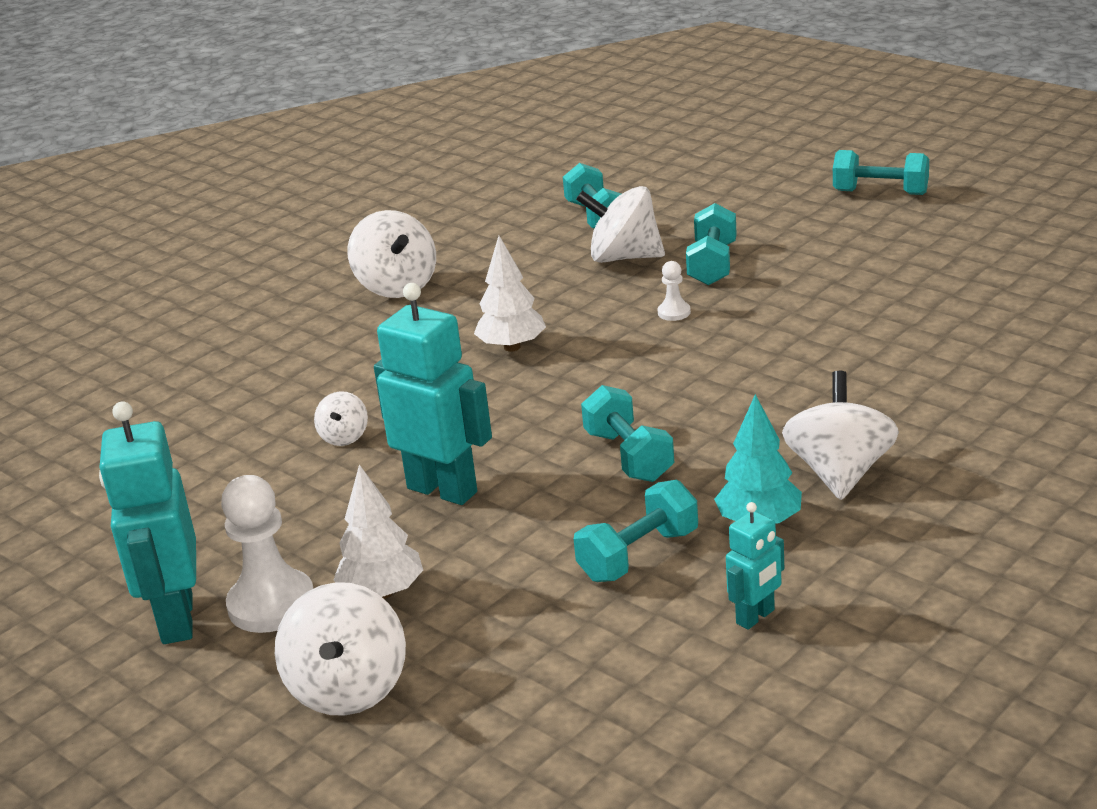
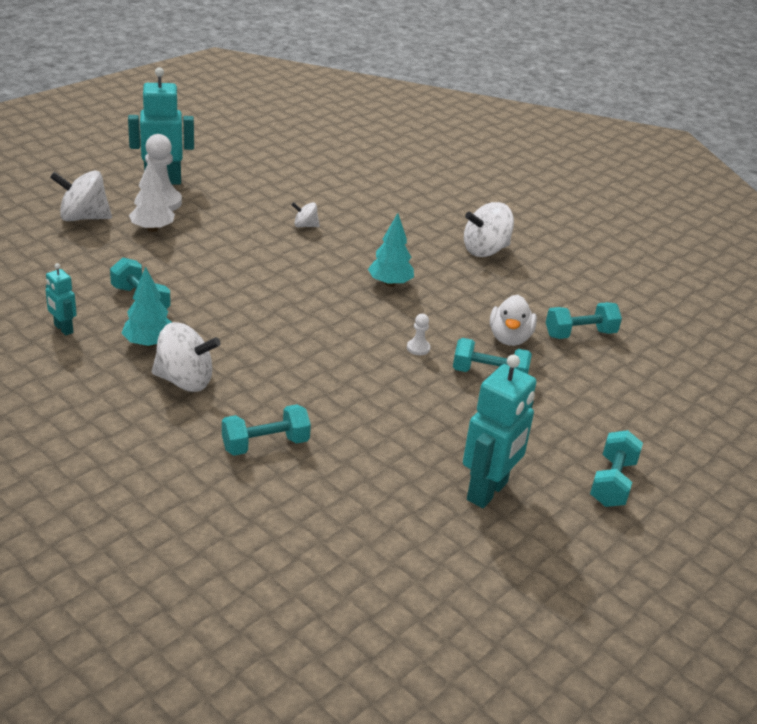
camera: 85 degrees right, 5 degrees up
(443, 490) = (236, 250): turquoise robot -> turquoise robot (488, 491)
(512, 347) = (390, 283): white tree -> turquoise tree
(624, 257) = (509, 338): white spinning top -> white duck
(629, 456) = (242, 309): turquoise dumbbell -> turquoise dumbbell (265, 445)

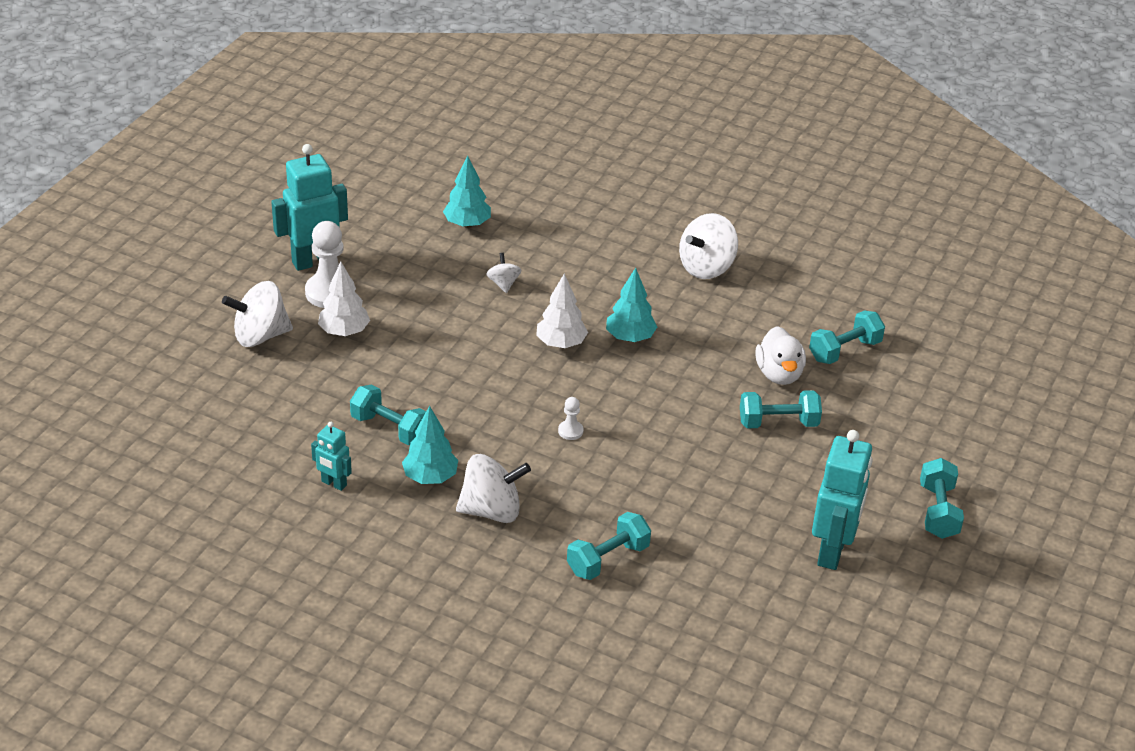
camera: 15 degrees left, 5 degrees up
(301, 183) = (467, 224): none -> turquoise tree
(305, 226) = (503, 284): white spinning top -> white spinning top turned 90 degrees clockwise
(327, 275) = (561, 343): none -> white tree
(418, 348) = (696, 410): white pawn -> white pawn (570, 431)

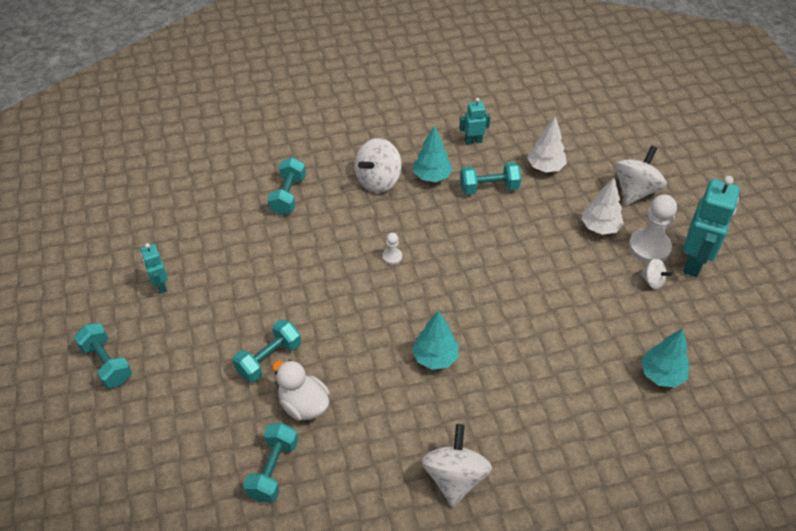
camera: 140 degrees right, 10 degrees up
(503, 284) = (567, 338): white spinning top -> white spinning top (652, 281)
(561, 343) = (472, 317): white tree -> white tree (545, 167)
(832, 552) = (160, 285): turquoise robot -> turquoise robot, size x0.52

